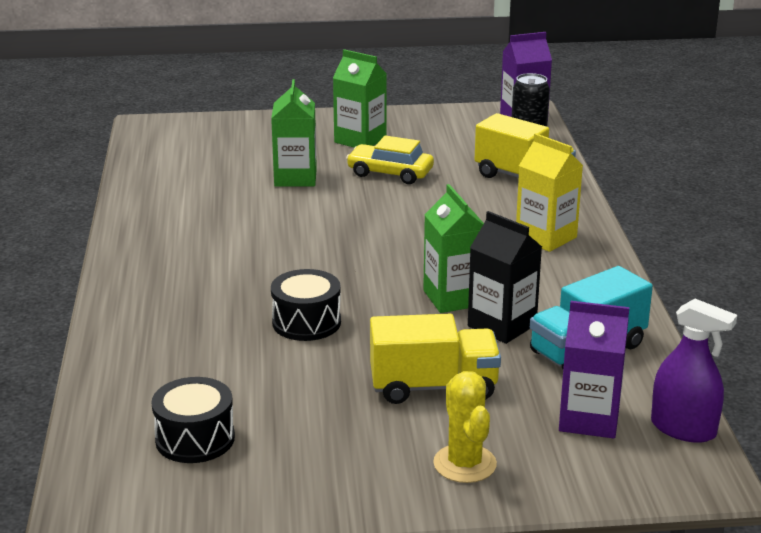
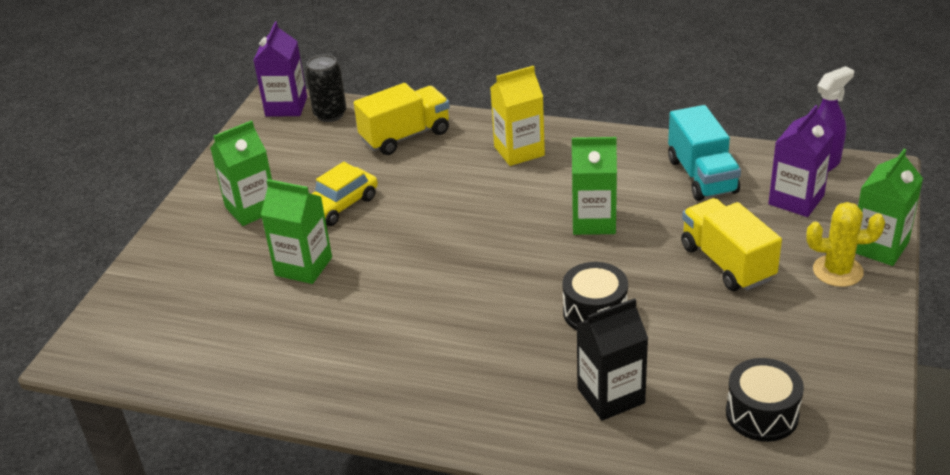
camera: 65 degrees left, 10 degrees up
(433, 387) = (727, 263): yellow truck -> yellow truck turned 45 degrees counterclockwise
(502, 325) = (649, 207): black carton -> black carton (611, 396)
(534, 491) = (879, 247): none -> green carton

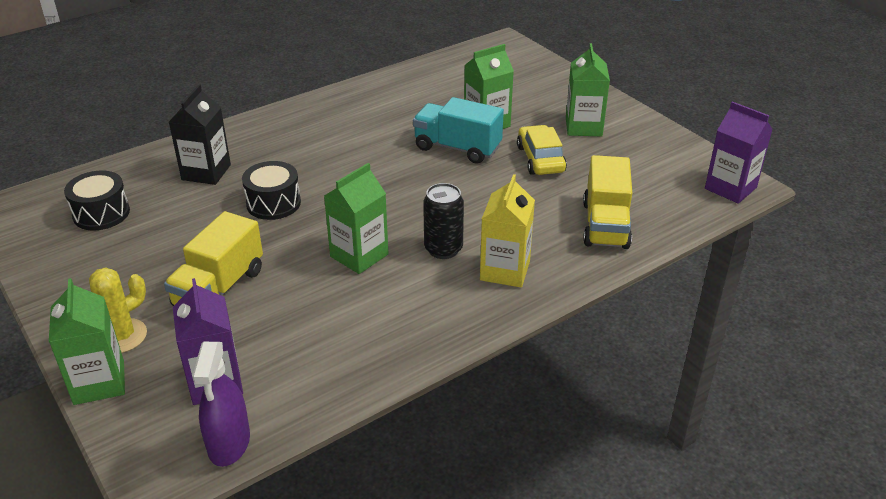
camera: 125 degrees right, 0 degrees up
(330, 114) = (690, 203): black can -> black can (443, 249)
(702, 176) = (326, 350): turquoise truck -> turquoise truck (457, 148)
(727, 263) = (219, 288): yellow truck -> yellow truck turned 105 degrees clockwise

